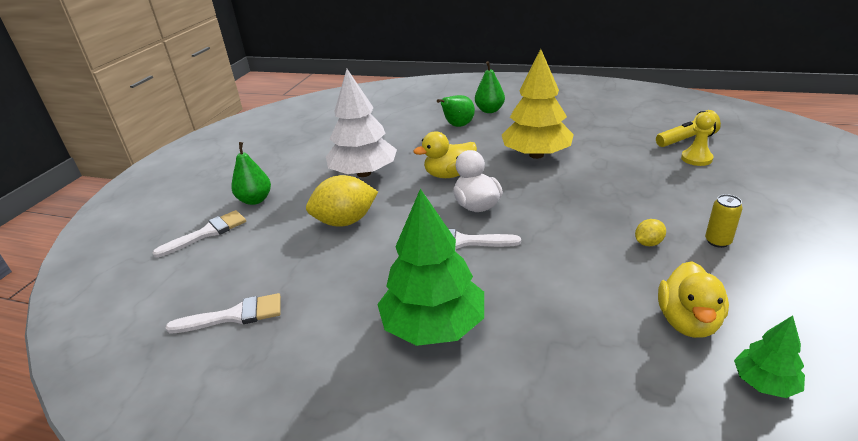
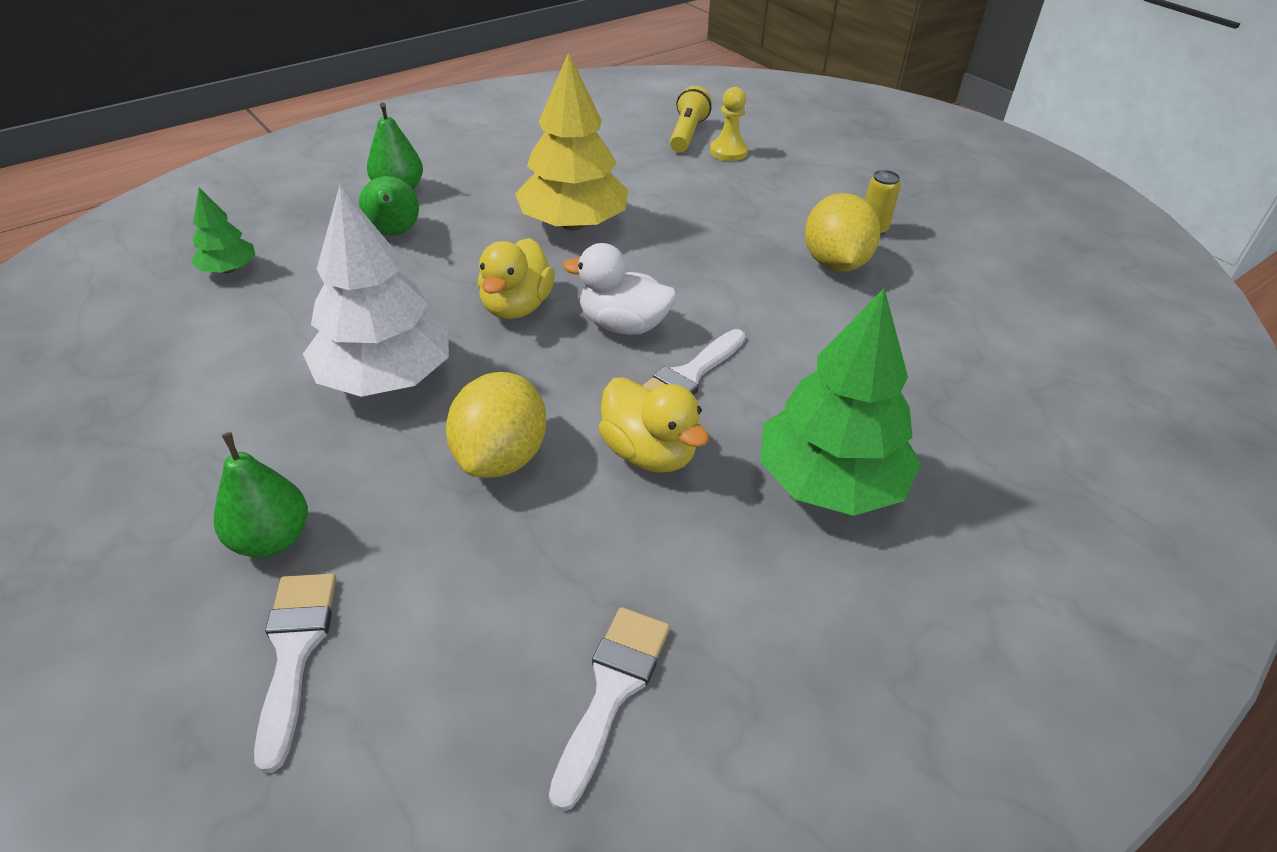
camera: 60 degrees left, 10 degrees up
(648, 243) = (835, 263): yellow lemon -> yellow lemon, size x2.11
(688, 321) = (967, 315): yellow duck -> yellow duck (649, 453)
(764, 382) = (1067, 327): green tree -> green tree (229, 269)

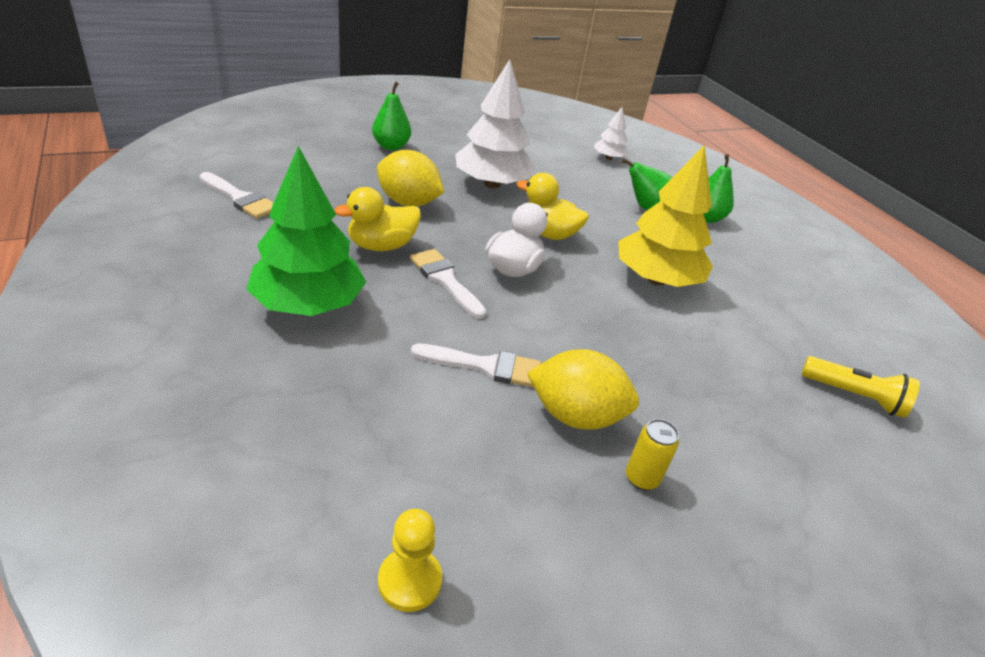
camera: 100 degrees right, 5 degrees down
(229, 269) = (608, 158): green tree -> white tree
(294, 652) = (326, 144): white brush -> white brush (485, 366)
(728, 152) = (817, 416): yellow pawn -> yellow pawn (409, 581)

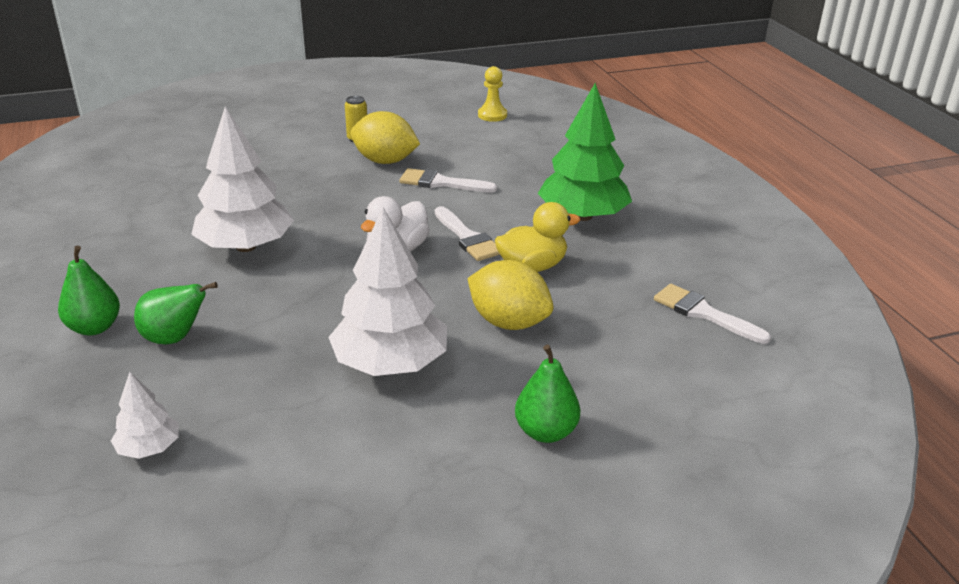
camera: 170 degrees left, 5 degrees down
(548, 234) = (341, 290): yellow duck -> none
(656, 279) = (245, 246): yellow tree -> white tree
(854, 396) = (155, 170): yellow flashlight -> none

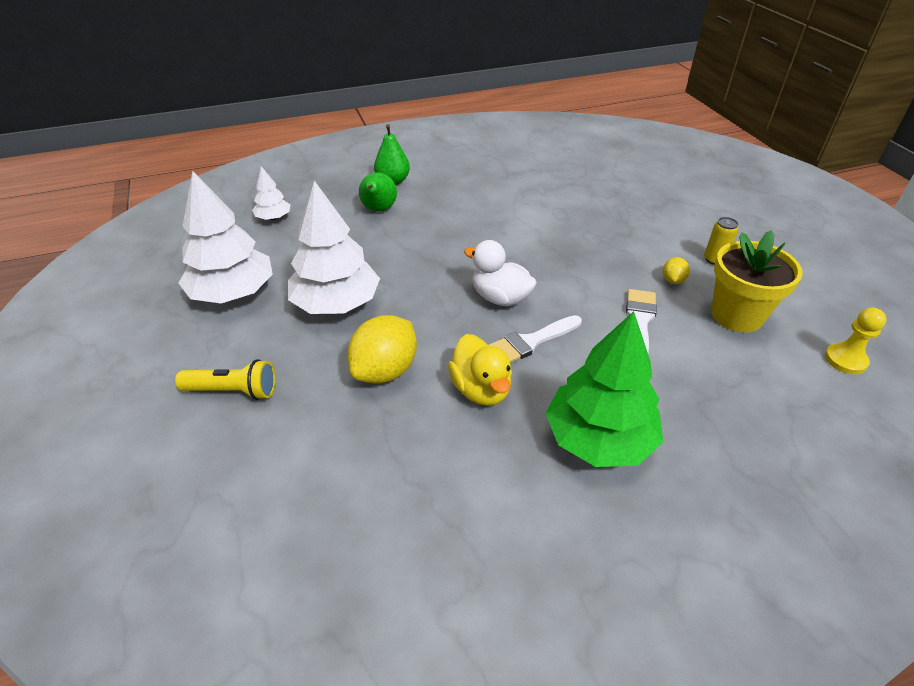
camera: 90 degrees right, 10 degrees up
(245, 246) = (495, 221): white tree -> white tree (233, 293)
(385, 161) = (672, 280): yellow lemon -> yellow lemon, size x0.47
(438, 143) = (736, 315): none -> yellow flower pot
(545, 432) = (233, 391): green pear -> yellow flashlight
(703, 313) = (392, 540): white brush -> none

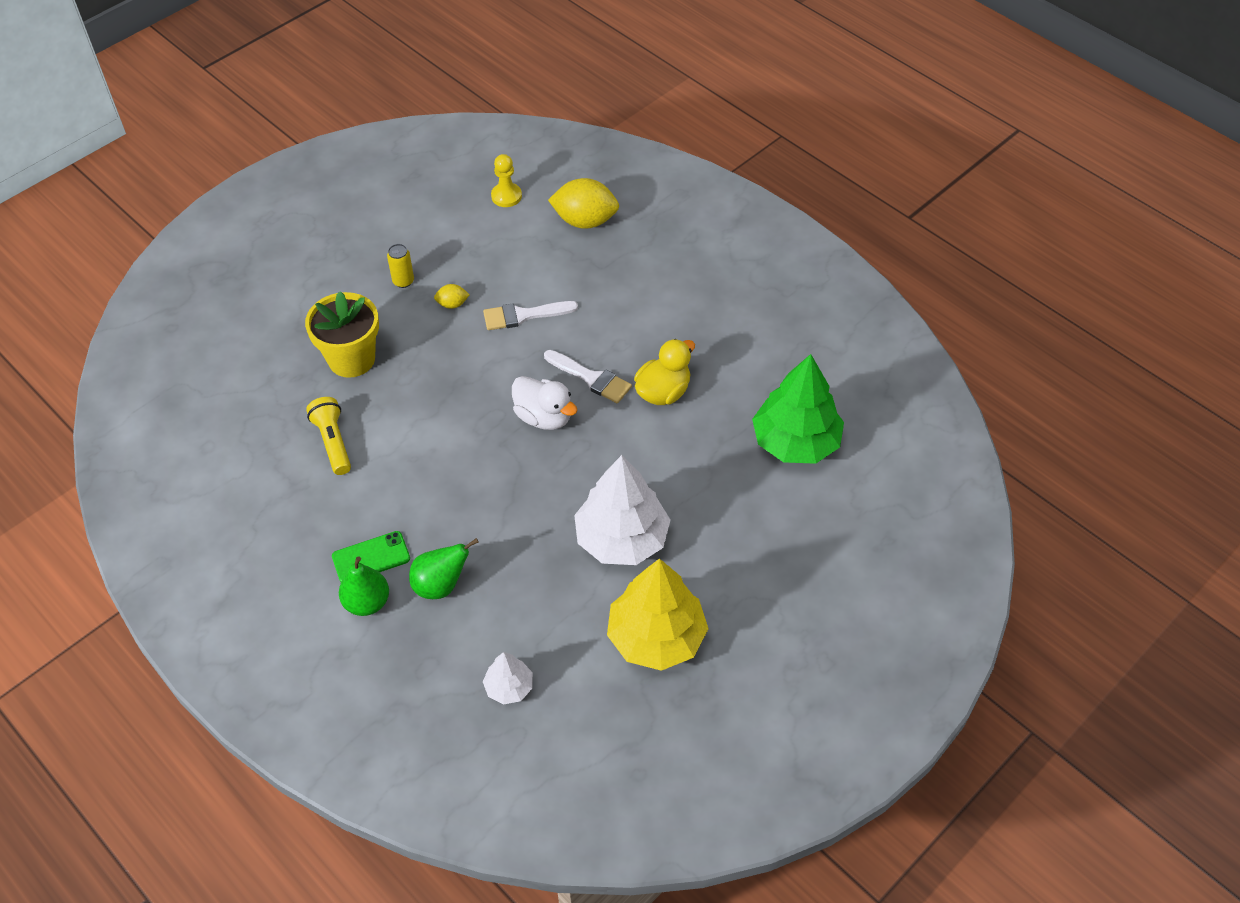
camera: 115 degrees left, 10 degrees up
(233, 293) = (656, 637): white tree -> yellow tree
(233, 391) = (766, 553): yellow flashlight -> yellow flashlight (333, 442)
(385, 370) = (681, 461): yellow lemon -> yellow lemon (585, 221)
(426, 189) = (371, 557): none -> green phone
(500, 298) = (544, 417): white duck -> white duck turned 60 degrees counterclockwise
(599, 439) = (668, 313): green tree -> green tree (795, 442)
(736, 315) = (483, 258): yellow flower pot -> yellow flower pot (351, 359)

